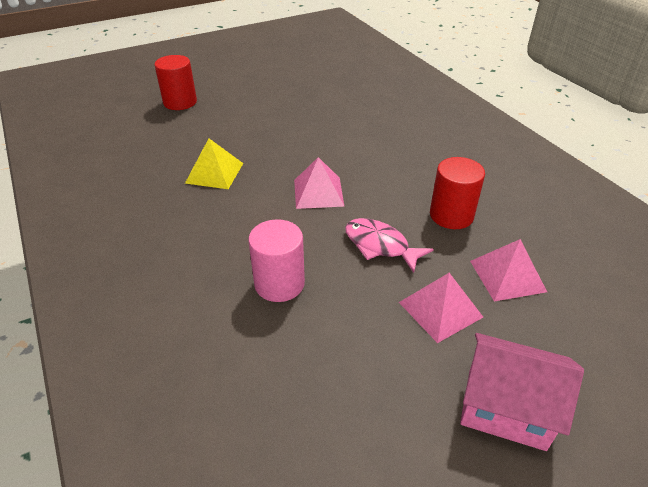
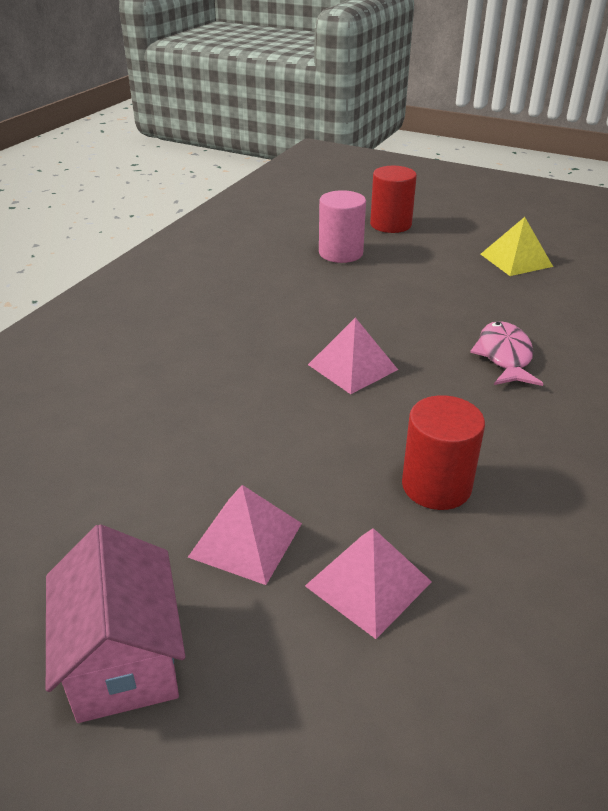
camera: 55 degrees right, 5 degrees down
(214, 173) = (305, 294): yellow pyramid -> yellow pyramid (516, 260)
(279, 283) = (182, 404): pink cylinder -> pink cylinder (340, 253)
(380, 245) = (310, 448): pink fish -> pink fish (504, 356)

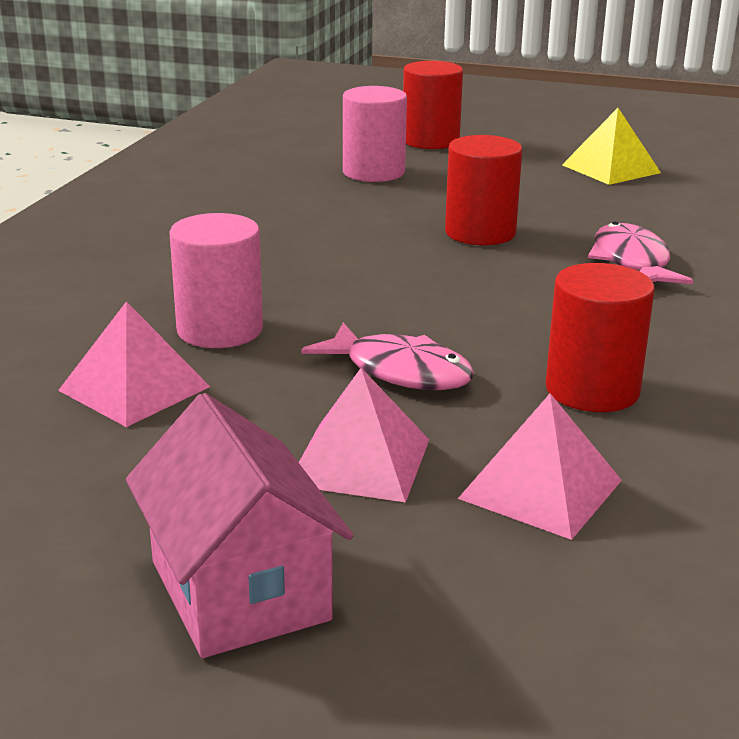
camera: 10 degrees left, 10 degrees down
(187, 399) = (220, 330): none -> pink cylinder
(301, 452) = (400, 371): none -> pink fish
(352, 367) = (436, 284): pink pyramid -> pink pyramid (134, 388)
(400, 318) = (480, 233): none -> red cylinder

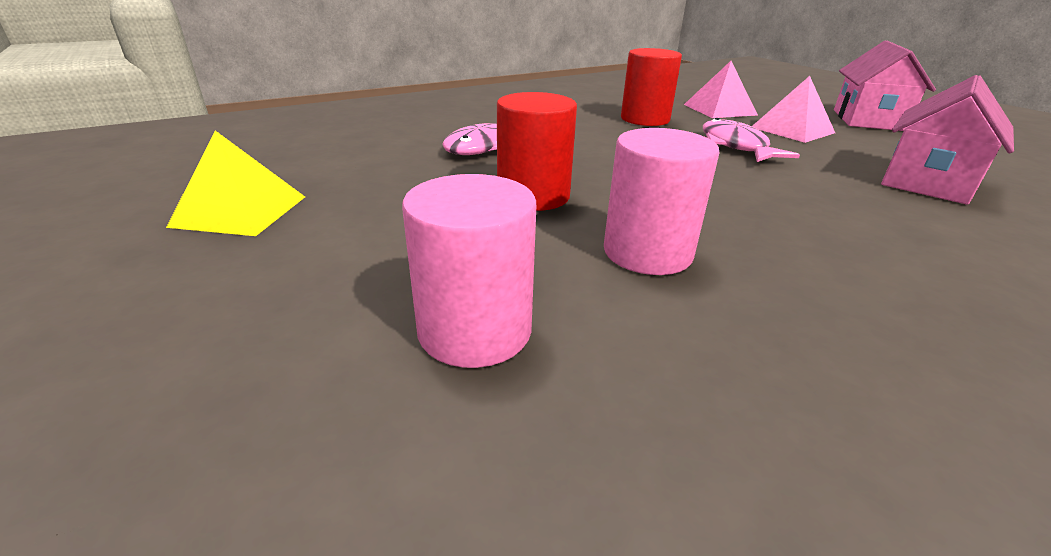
camera: 140 degrees left, 5 degrees up
(134, 388) = (927, 182): pink pyramid -> pink house
(220, 330) = (852, 195): pink cylinder -> pink cylinder (647, 252)
(430, 141) = (223, 380): red cylinder -> none

